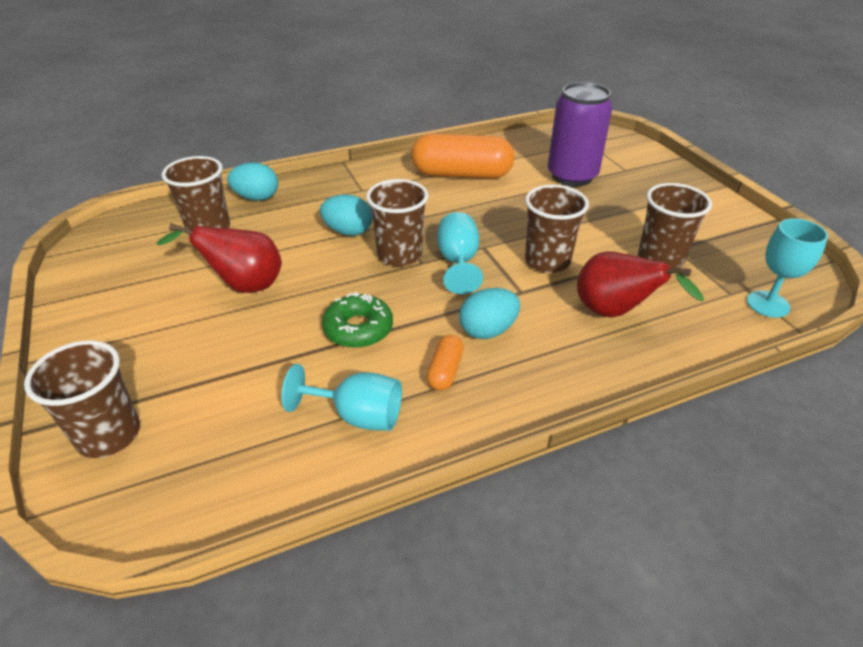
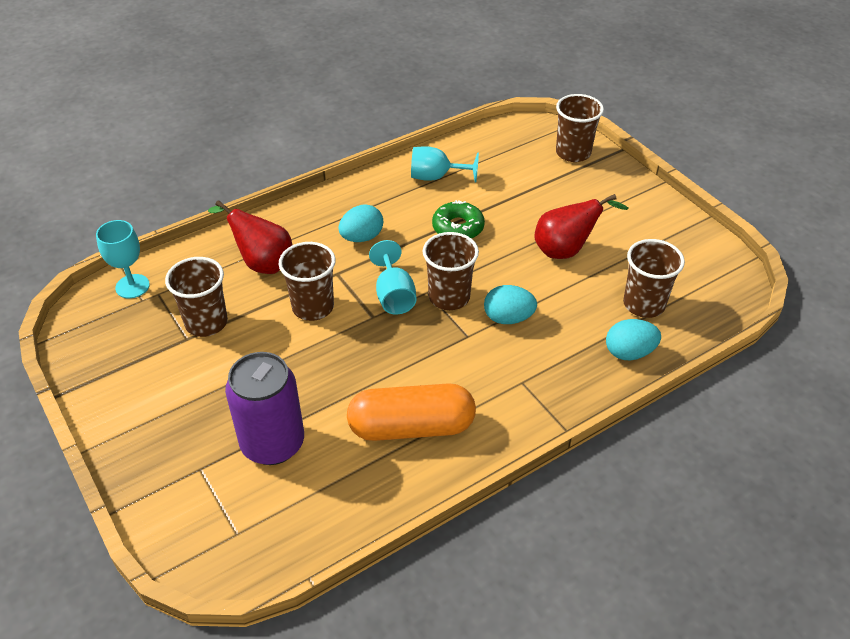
camera: 170 degrees right, 5 degrees up
(445, 371) = (388, 207): orange capsule -> none

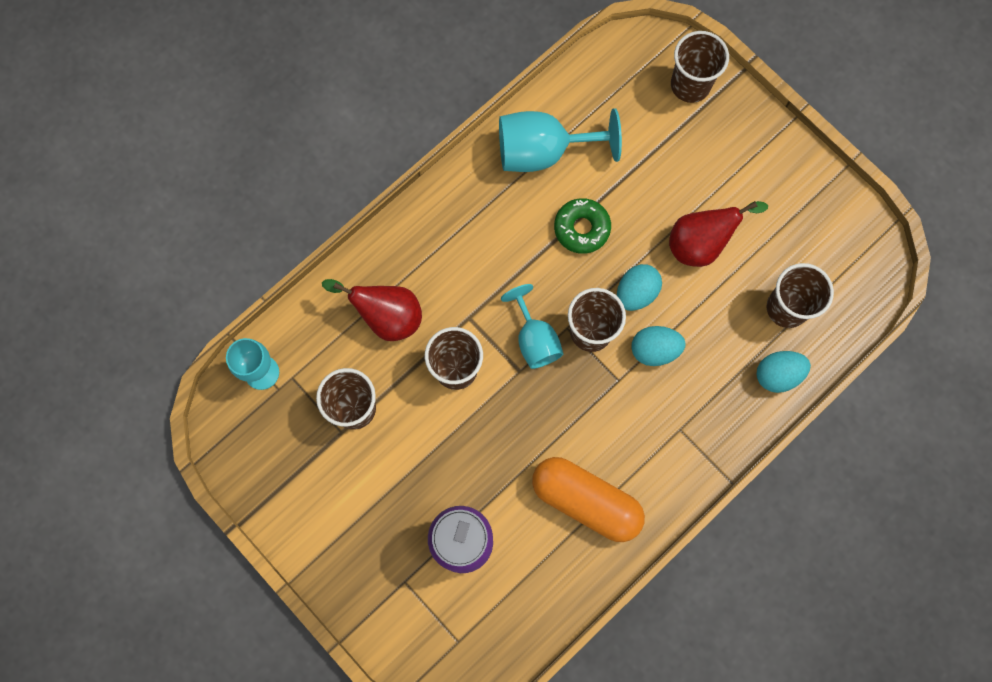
camera: 10 degrees left, 30 degrees up
(362, 237) = (482, 261): turquoise egg -> turquoise egg (636, 293)
(411, 427) = (586, 501): orange capsule -> orange capsule turned 45 degrees clockwise
(436, 177) = (543, 151): turquoise goblet -> turquoise goblet, size x1.55

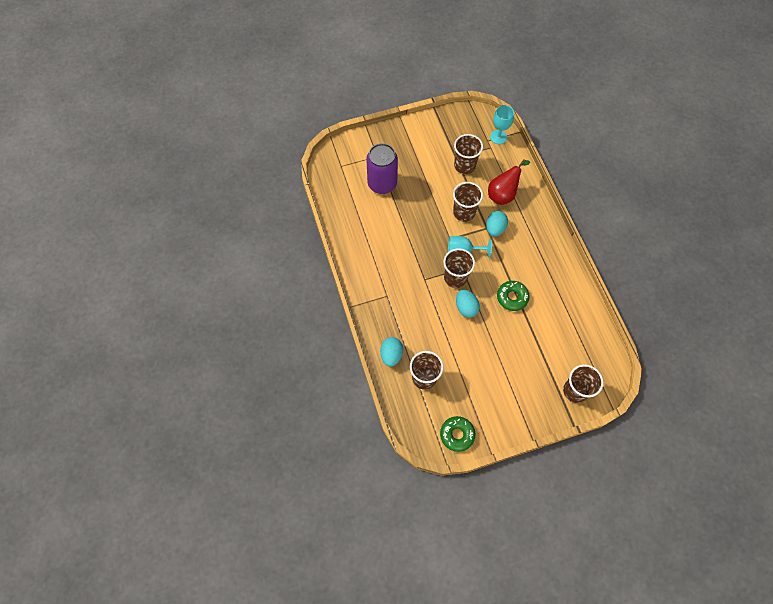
camera: 115 degrees right, 10 degrees down
(543, 151) = (563, 298): turquoise goblet -> none
(586, 501) = (374, 240): orange capsule -> none
(654, 350) = (432, 302): turquoise egg -> turquoise egg (495, 228)
(700, 244) = (478, 351): red pear -> none
(847, 224) = (457, 434): none -> green donut

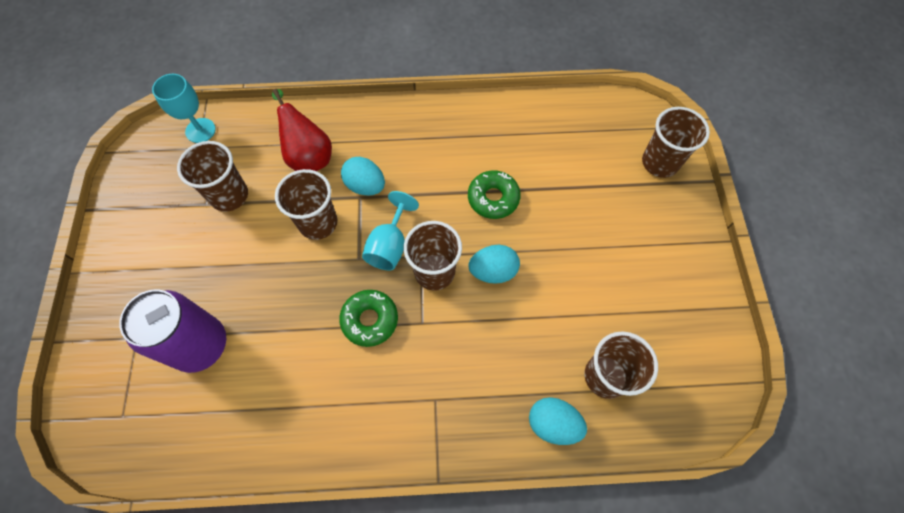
camera: 75 degrees left, 0 degrees up
(457, 434) = (712, 350): green donut -> green donut (370, 320)

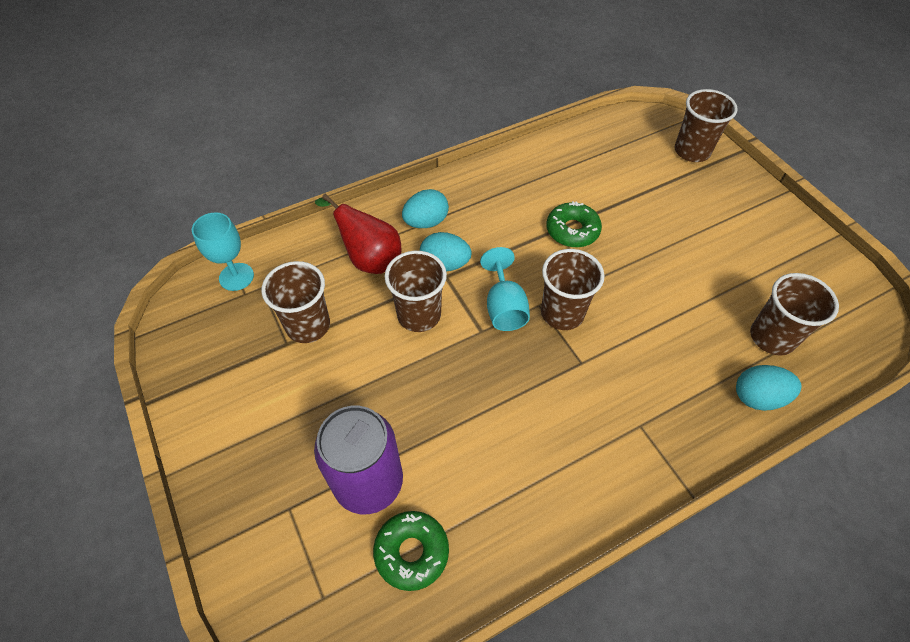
camera: 25 degrees left, 10 degrees down
(370, 320) = (530, 381): green donut -> green donut (412, 552)
(493, 271) = (615, 291): turquoise egg -> turquoise egg (426, 222)

